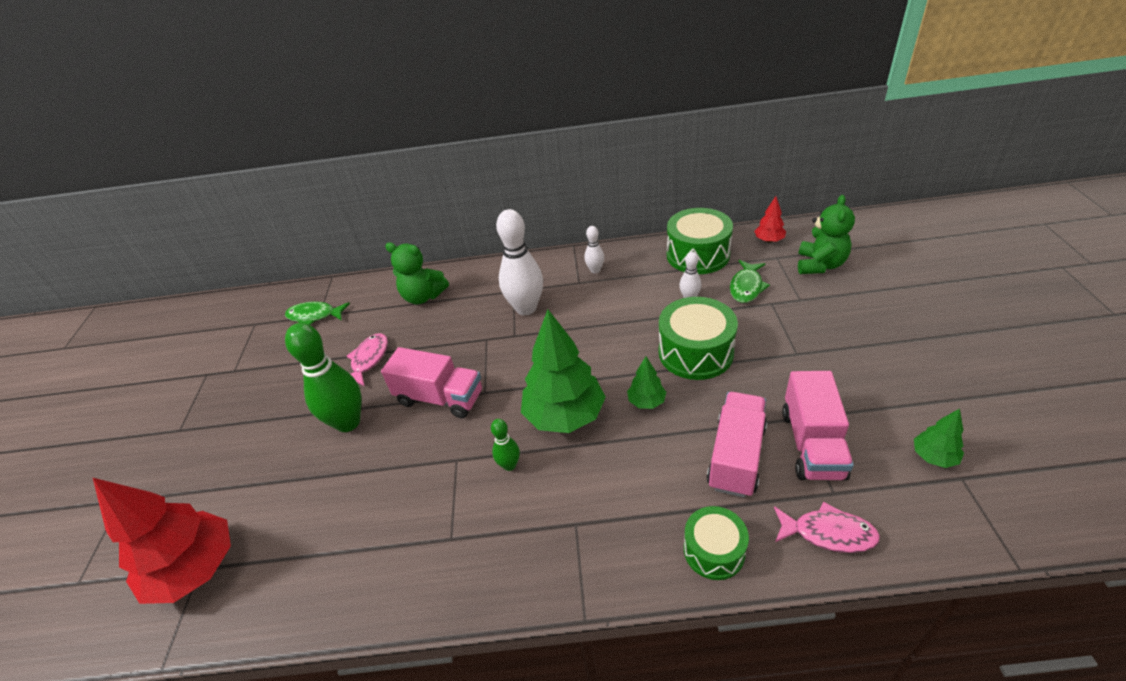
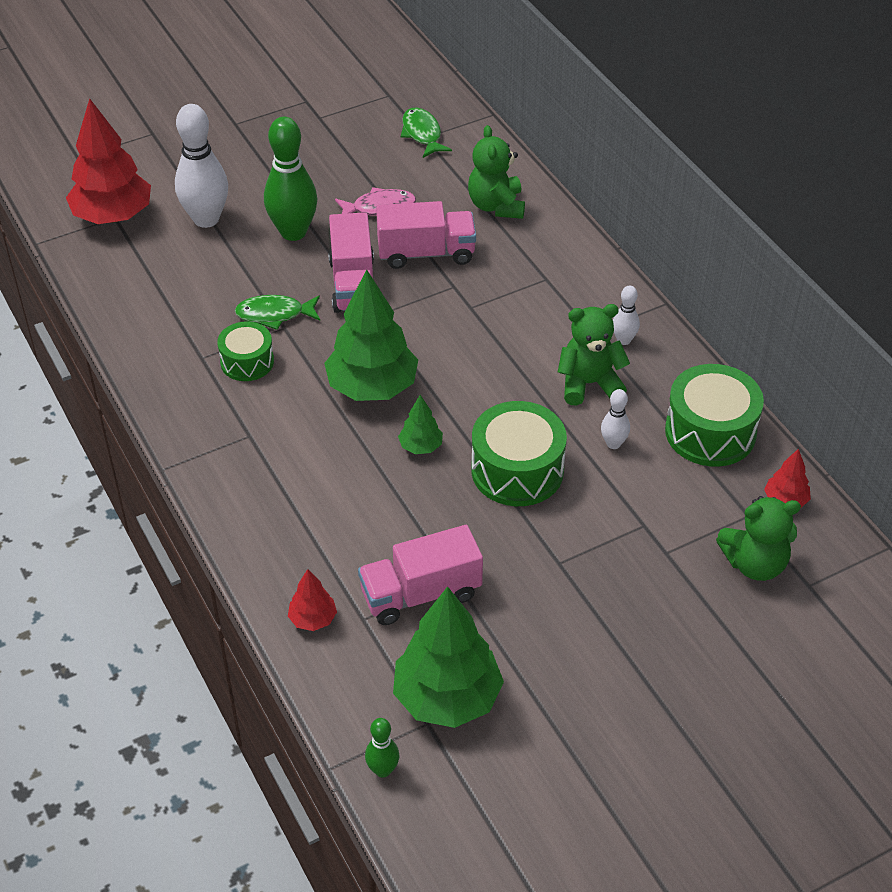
camera: 60 degrees right, 5 degrees up
(509, 465) = (293, 367): green bowling pin -> green bowling pin (383, 770)
(526, 308) = (520, 301): white bowling pin -> white bowling pin (206, 219)
(627, 295) = (589, 384): none -> green teddy bear
(714, 550) = (260, 539): green drum -> green drum (247, 362)
(736, 456) = (377, 535): pink truck -> pink truck (426, 253)
(746, 287) = (665, 494): green fish -> green fish (274, 314)
(828, 533) = (313, 619): pink fish -> red tree
(933, 457) = (447, 698): green tree -> green tree, size x2.15

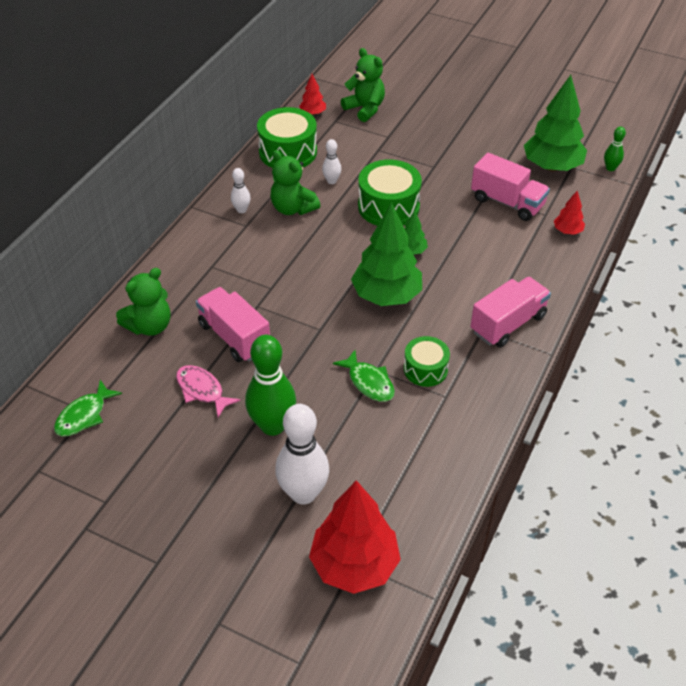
camera: 125 degrees left, 0 degrees up
(353, 284) = (300, 358): pink truck -> pink truck (508, 324)

